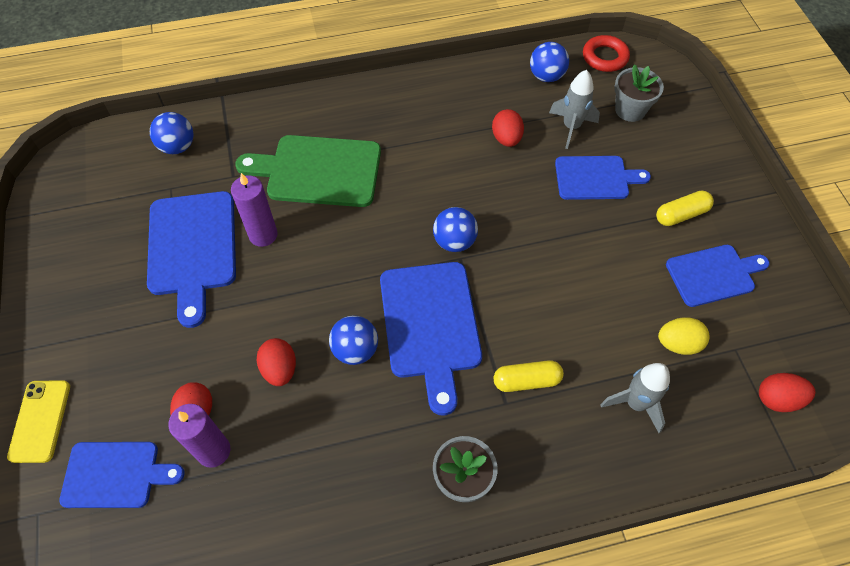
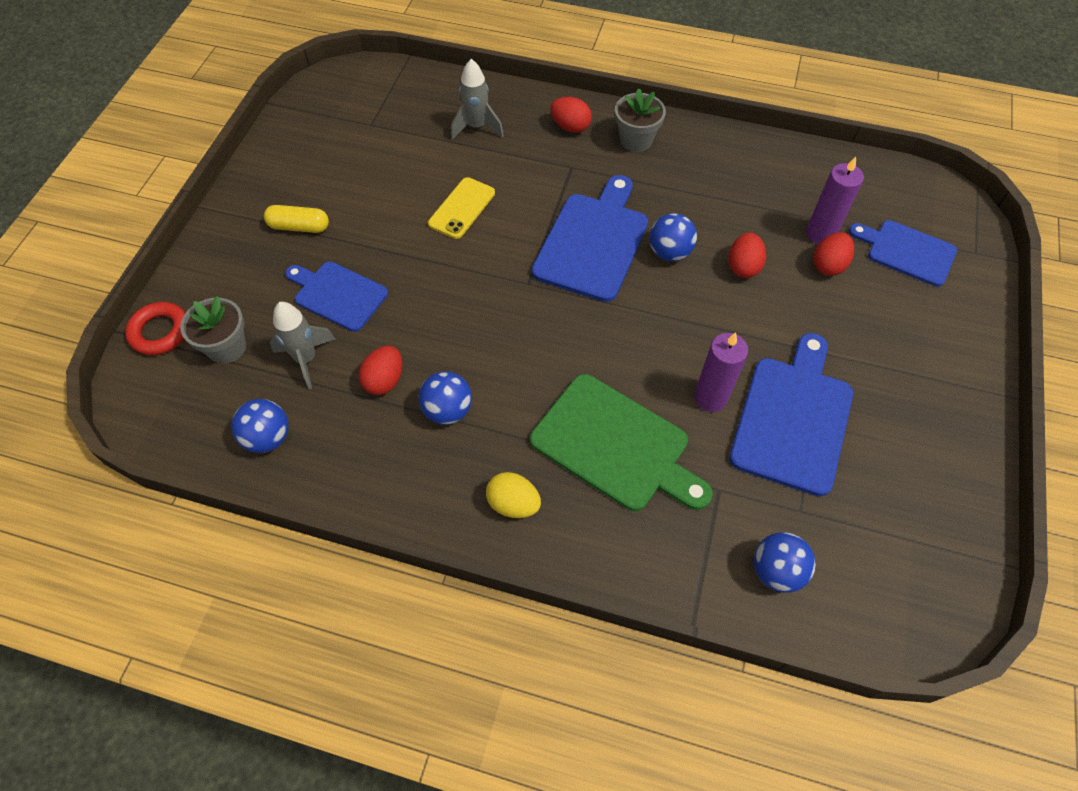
camera: 150 degrees left, 0 degrees up
(40, 421) = (973, 319): yellow phone -> yellow phone (462, 208)
(454, 241) = (522, 300): blue ball -> blue ball (447, 410)
(526, 381) = (544, 173): yellow capsule -> none
(605, 57) = (177, 428): red ring -> red ring (160, 332)
(678, 344) = (408, 145): yellow egg -> yellow egg (513, 504)
(713, 274) = (328, 173): blue cutting board -> none
(777, 399) = (377, 89): red egg -> red egg (570, 127)

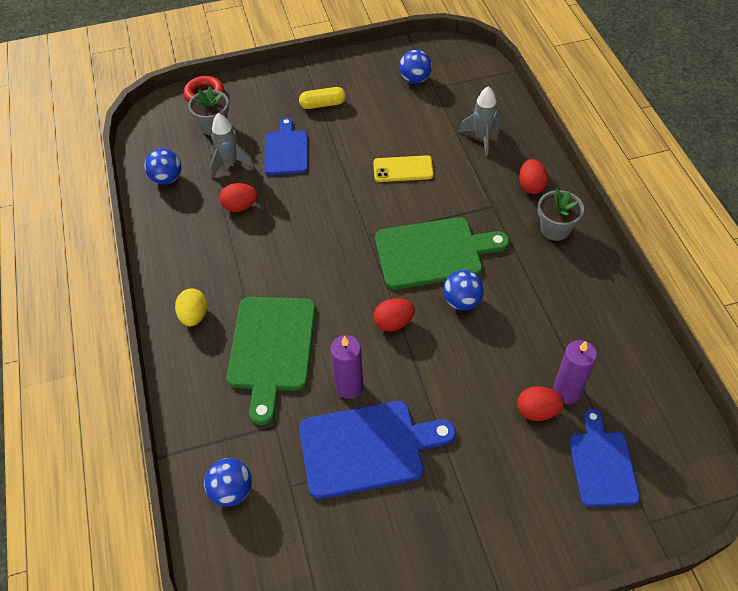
camera: 60 degrees right, 5 degrees down
(299, 227) = (323, 104): yellow capsule -> yellow capsule turned 75 degrees counterclockwise
(447, 410) = (239, 248): blue ball -> blue ball (415, 79)
(593, 242) = (433, 252): blue cutting board -> green cutting board
(743, 267) = (487, 353): red egg -> red egg (393, 323)

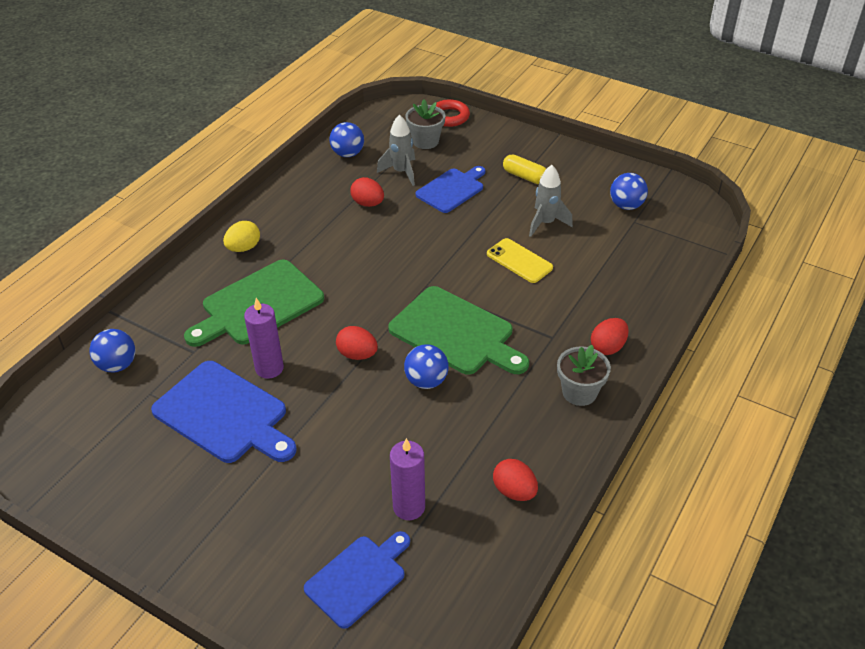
camera: 45 degrees right, 10 degrees down
(482, 138) = (619, 284): grey rocket -> grey rocket (546, 223)
(537, 411) = (367, 499): red egg -> red egg (514, 491)

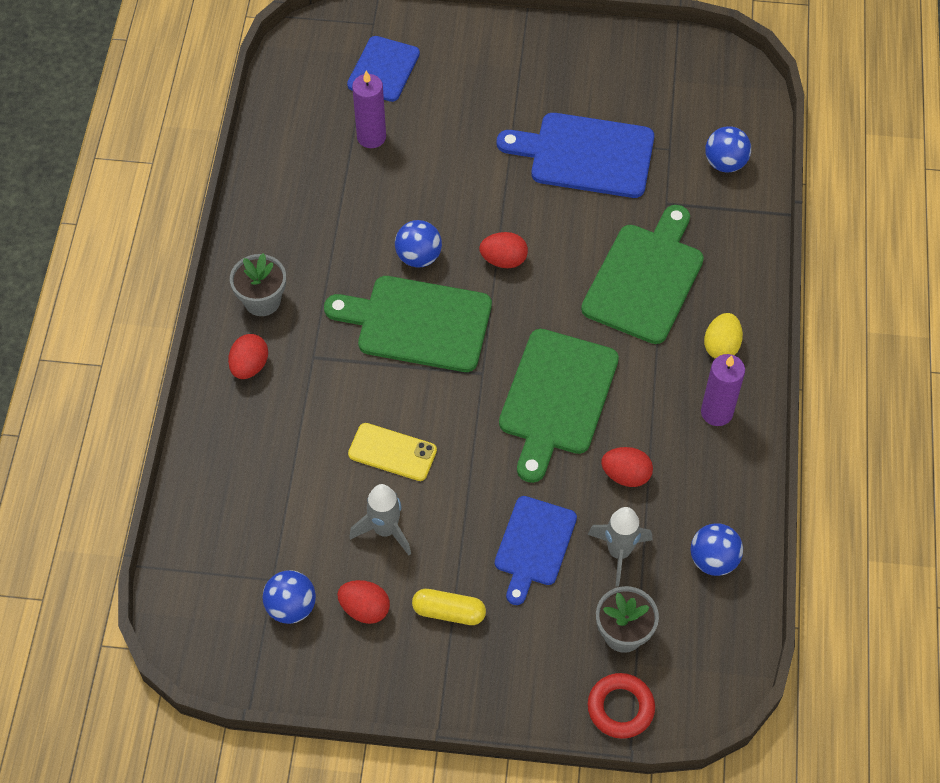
camera: 155 degrees right, 15 degrees up
(269, 368) = (579, 213): purple candle -> purple candle (716, 412)
(382, 255) = (557, 398): none -> green cutting board
(514, 491) = (287, 182): red egg -> red egg (365, 609)

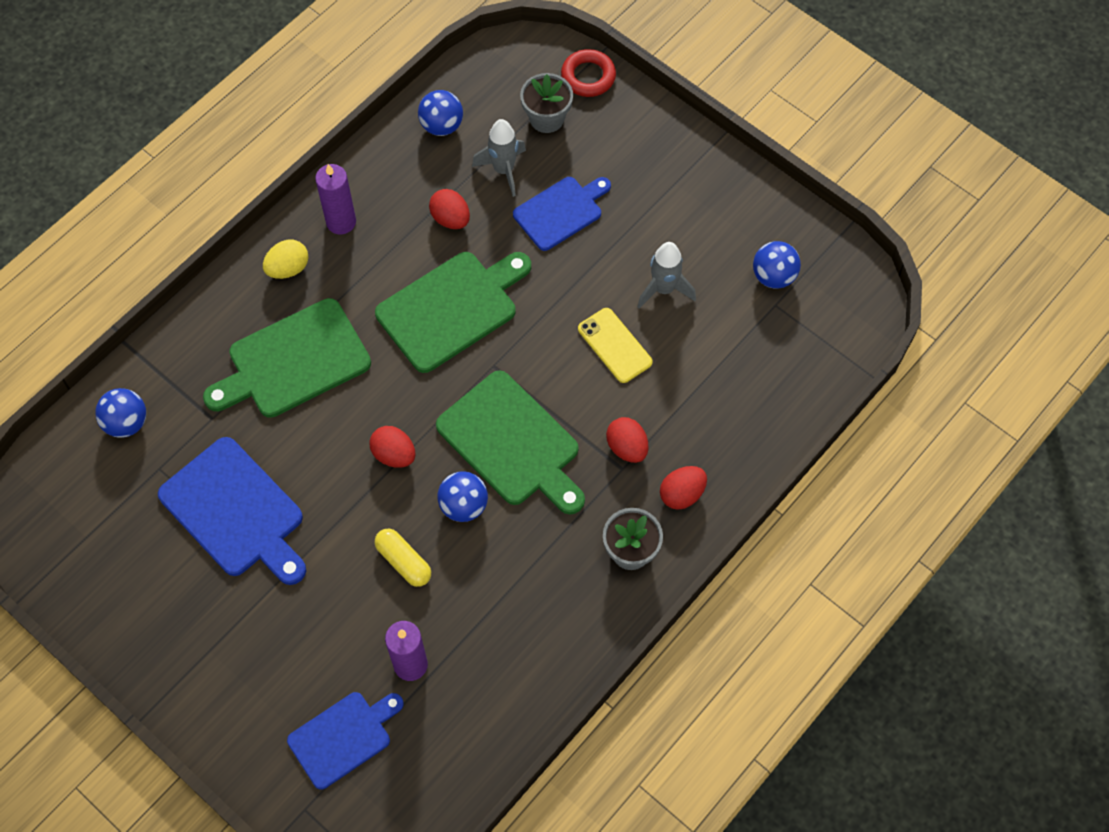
camera: 145 degrees left, 5 degrees up
(365, 609) = (719, 242): red egg -> red egg (627, 447)
(449, 612) = (659, 204): yellow capsule -> yellow capsule (404, 561)

